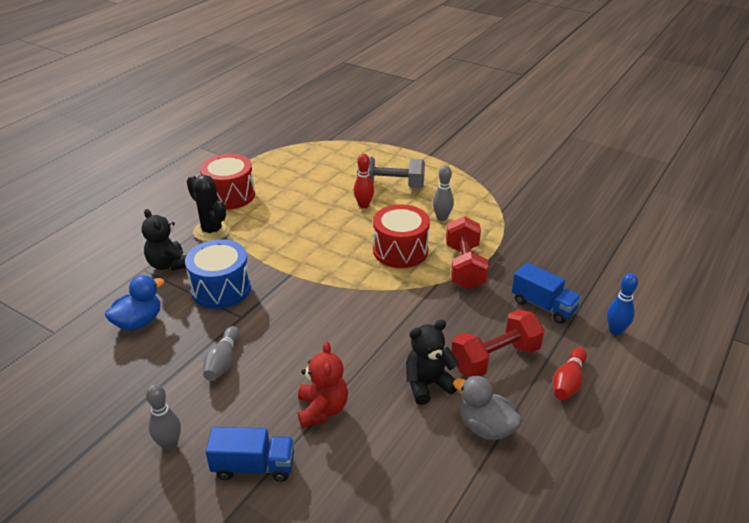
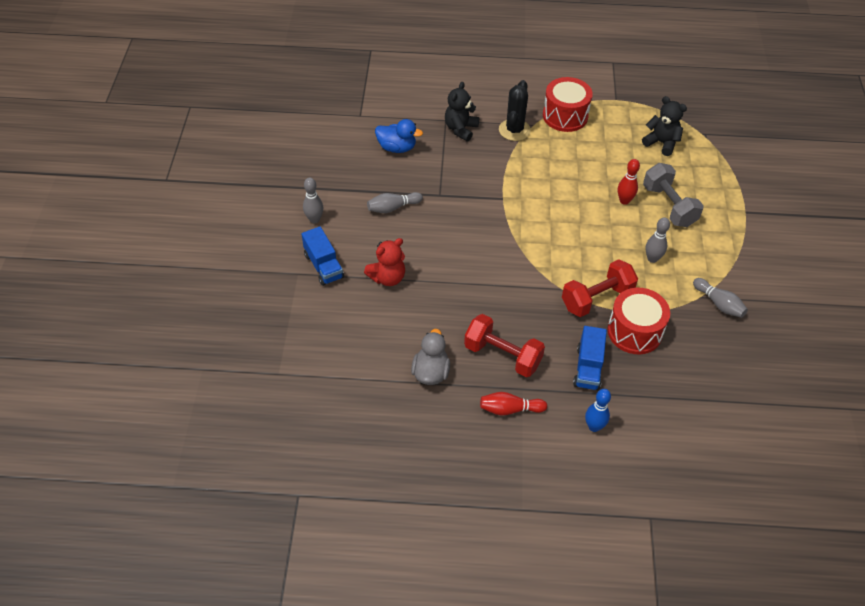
camera: 60 degrees right, 15 degrees up
(221, 289) = (458, 169): blue drum -> none
(400, 250) = (583, 249): red drum -> red drum (634, 331)
(428, 384) = (448, 325): black teddy bear -> black teddy bear (661, 143)
(515, 205) = (719, 304): none -> grey bowling pin

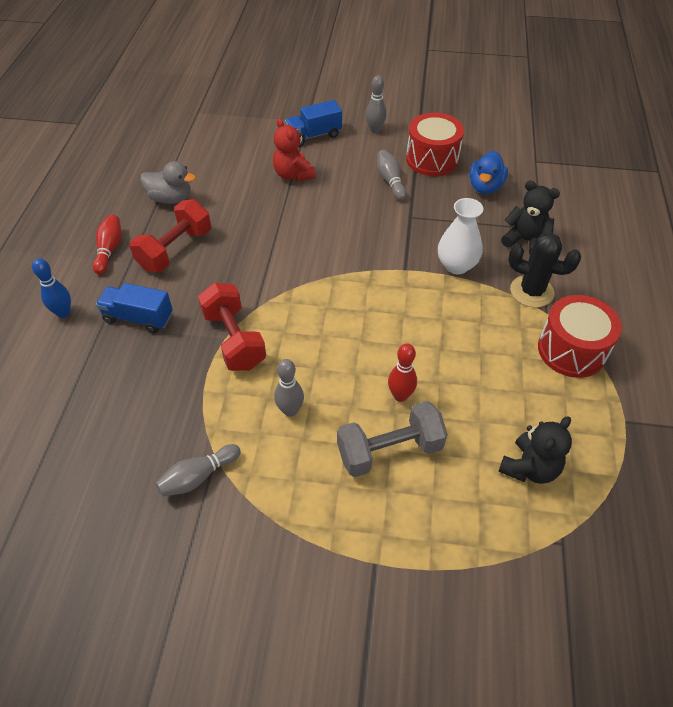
camera: 95 degrees right, 0 degrees up
(494, 168) = (456, 265): none -> white vase
(634, 331) = (176, 370): red drum -> red drum (432, 159)

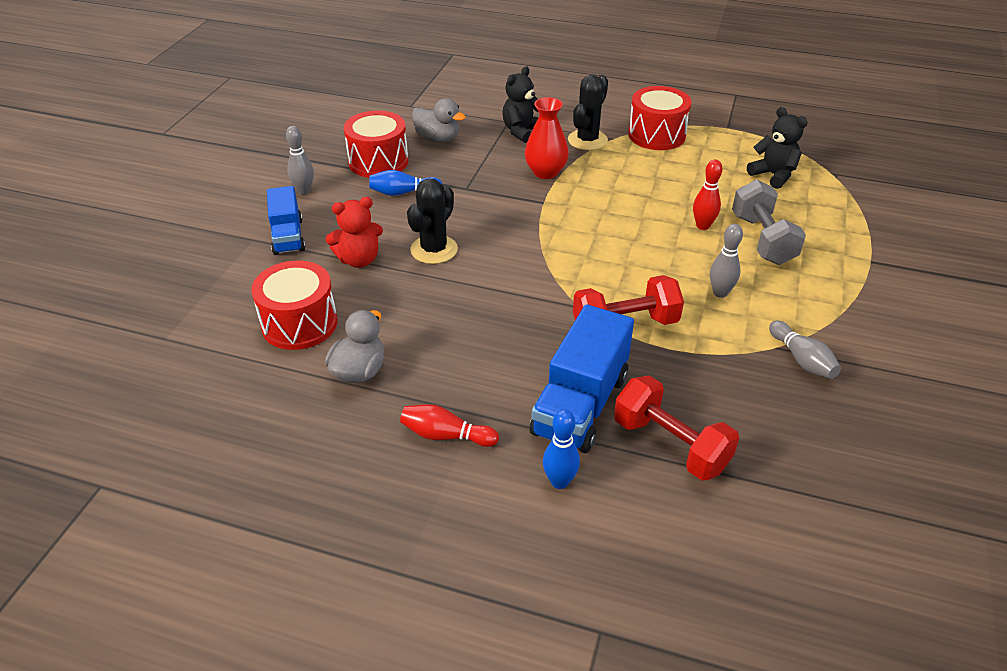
camera: 80 degrees left, 10 degrees down
(138, 318) = (580, 405): blue truck -> blue truck, size x1.58
(175, 250) = (465, 369): red dumbbell -> red dumbbell (670, 445)
(217, 162) = (299, 323): none -> red drum
(315, 211) = (434, 250): none -> black cactus
(390, 181) = (403, 192): grey bowling pin -> blue bowling pin
(456, 265) = (545, 172): white vase -> red vase
(485, 187) = (438, 138): blue duck -> grey duck

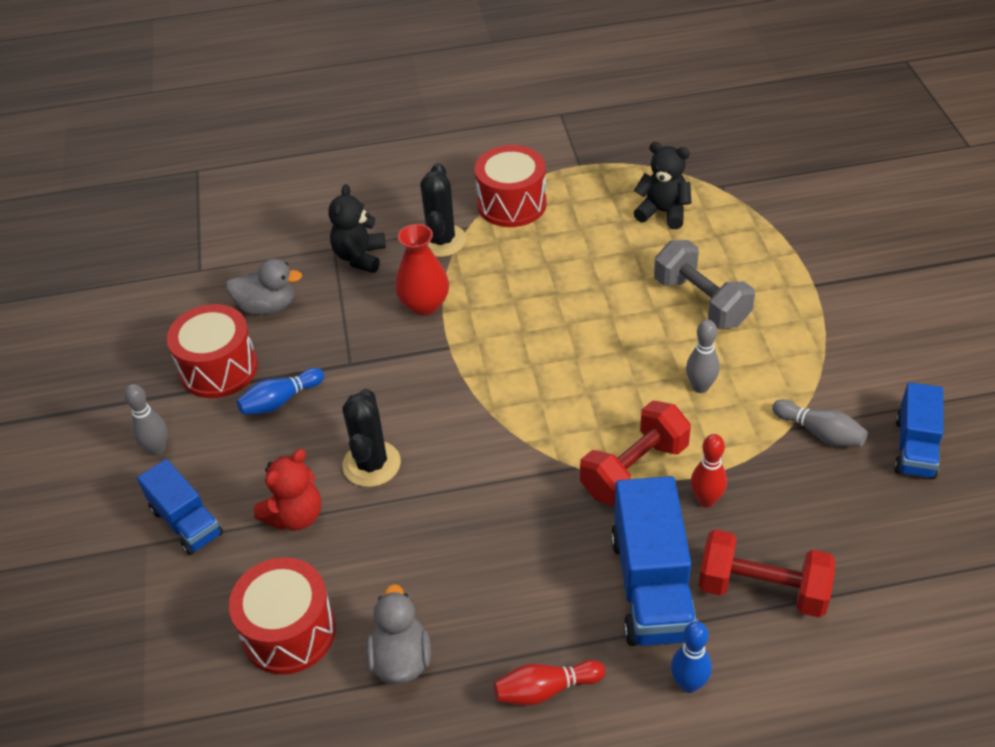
camera: 25 degrees left, 5 degrees up
(703, 226) = (633, 309): red bowling pin -> red bowling pin (706, 500)
(883, 402) = (914, 447): none -> blue truck

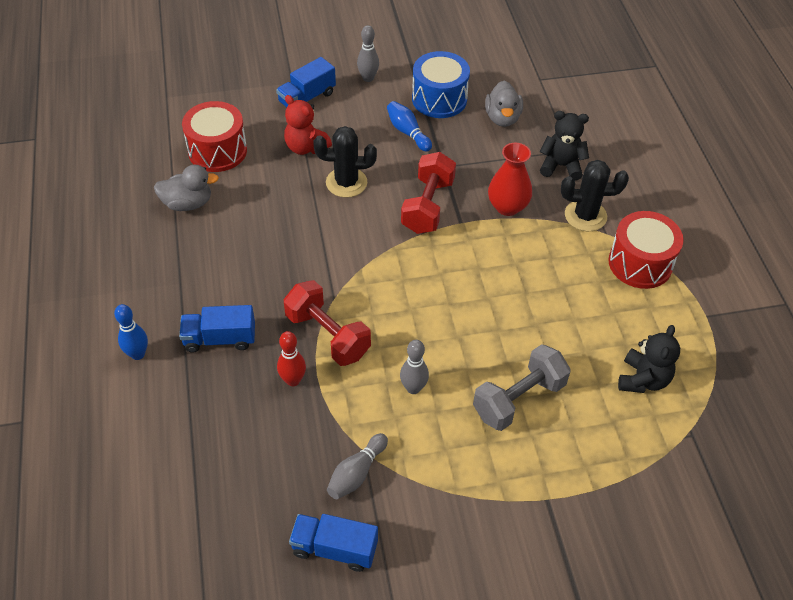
camera: 85 degrees right, 5 degrees up
(219, 368) = (439, 99): red drum -> blue drum
(545, 689) = (151, 275): red bowling pin -> none
(651, 586) = (220, 339): blue truck -> blue truck, size x0.63
(762, 589) = (205, 408): red dumbbell -> red dumbbell (427, 206)

